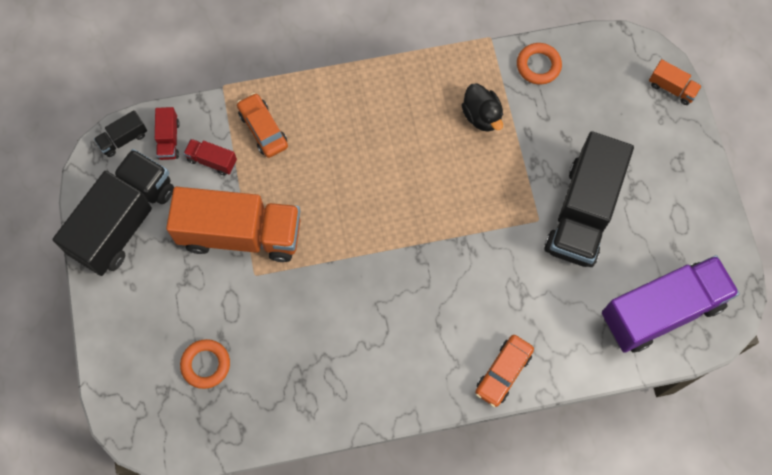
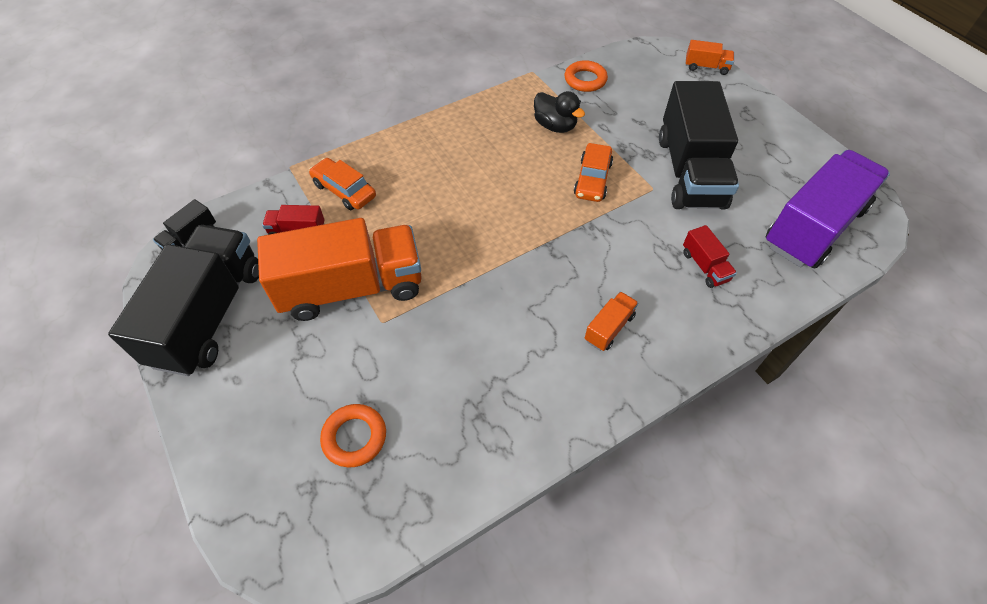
camera: 20 degrees left, 15 degrees down
(169, 139) = (243, 225): red truck -> red truck (705, 266)
(432, 344) = (609, 328): none -> orange truck
(503, 372) = (699, 331): orange car -> orange car (592, 179)

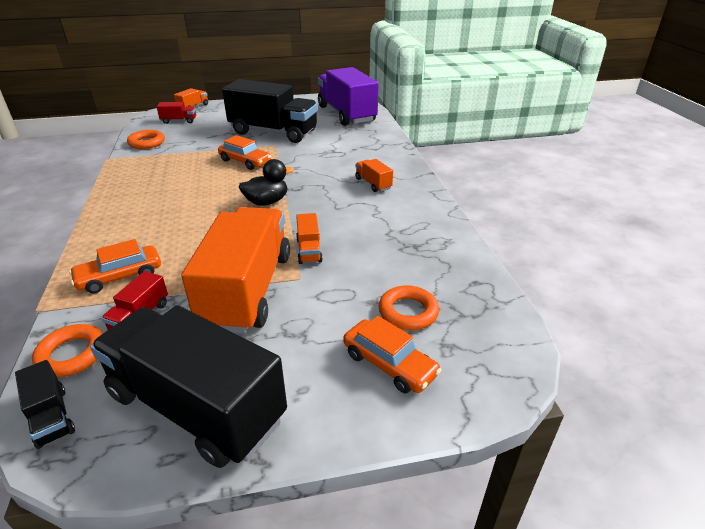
camera: 70 degrees left, 20 degrees down
(248, 215) = (72, 354): none -> orange ring
(276, 439) = (389, 364): none -> orange car
(431, 312) = (309, 250): none -> orange truck
(555, 126) = (177, 163): black duck -> black duck (267, 202)
(705, 266) = (349, 146): red truck -> red truck (179, 121)

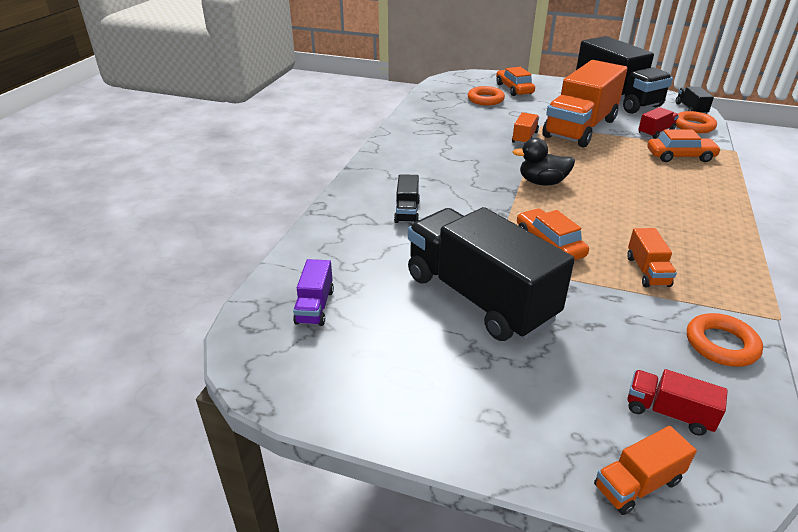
camera: 150 degrees left, 0 degrees up
(346, 114) = (315, 306): purple truck -> purple truck, size x0.42
(350, 156) = (407, 211): none -> black truck
(373, 184) = (419, 172): orange truck -> orange truck (647, 271)

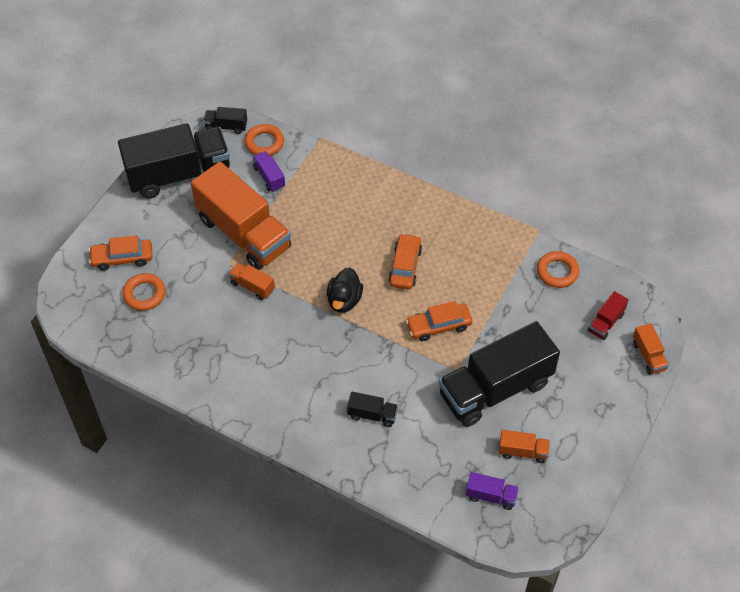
camera: 80 degrees left, 20 degrees up
(647, 271) = (481, 278): orange truck -> orange truck (522, 452)
(655, 132) = (269, 177): red truck -> purple truck
(680, 156) = (321, 181): orange car -> orange car (405, 266)

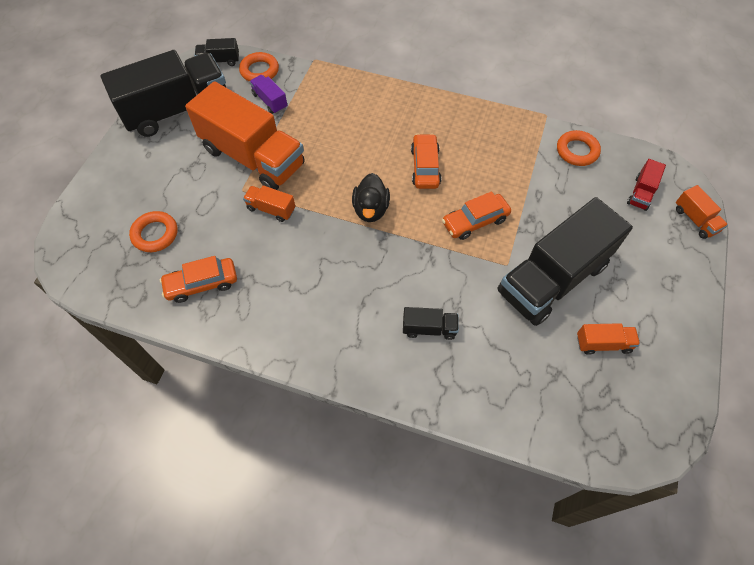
camera: 10 degrees left, 5 degrees up
(122, 258) = (127, 200): orange car -> orange car (202, 284)
(491, 496) = (585, 402): purple truck -> none

